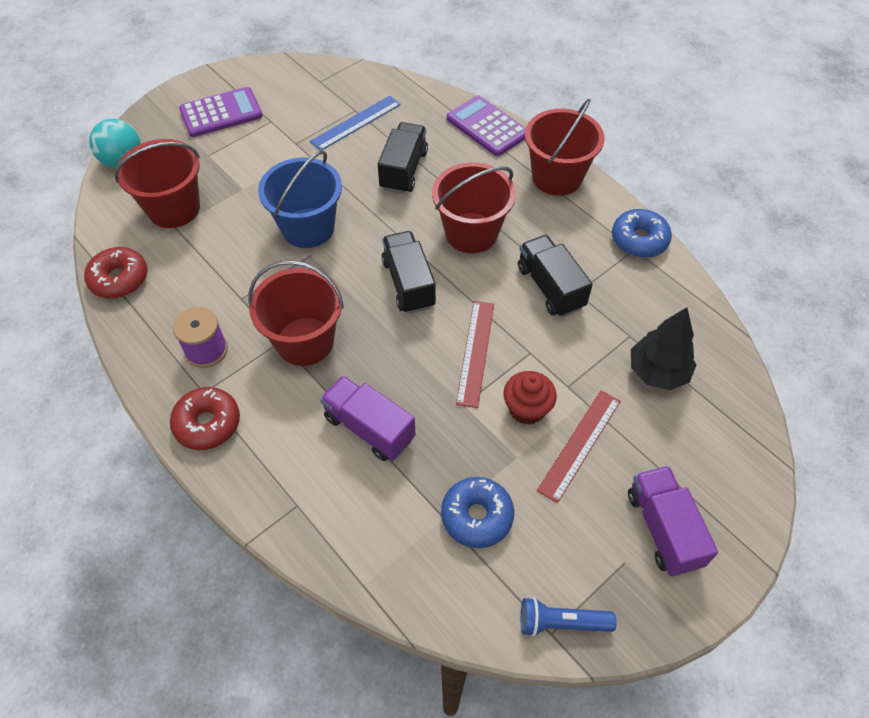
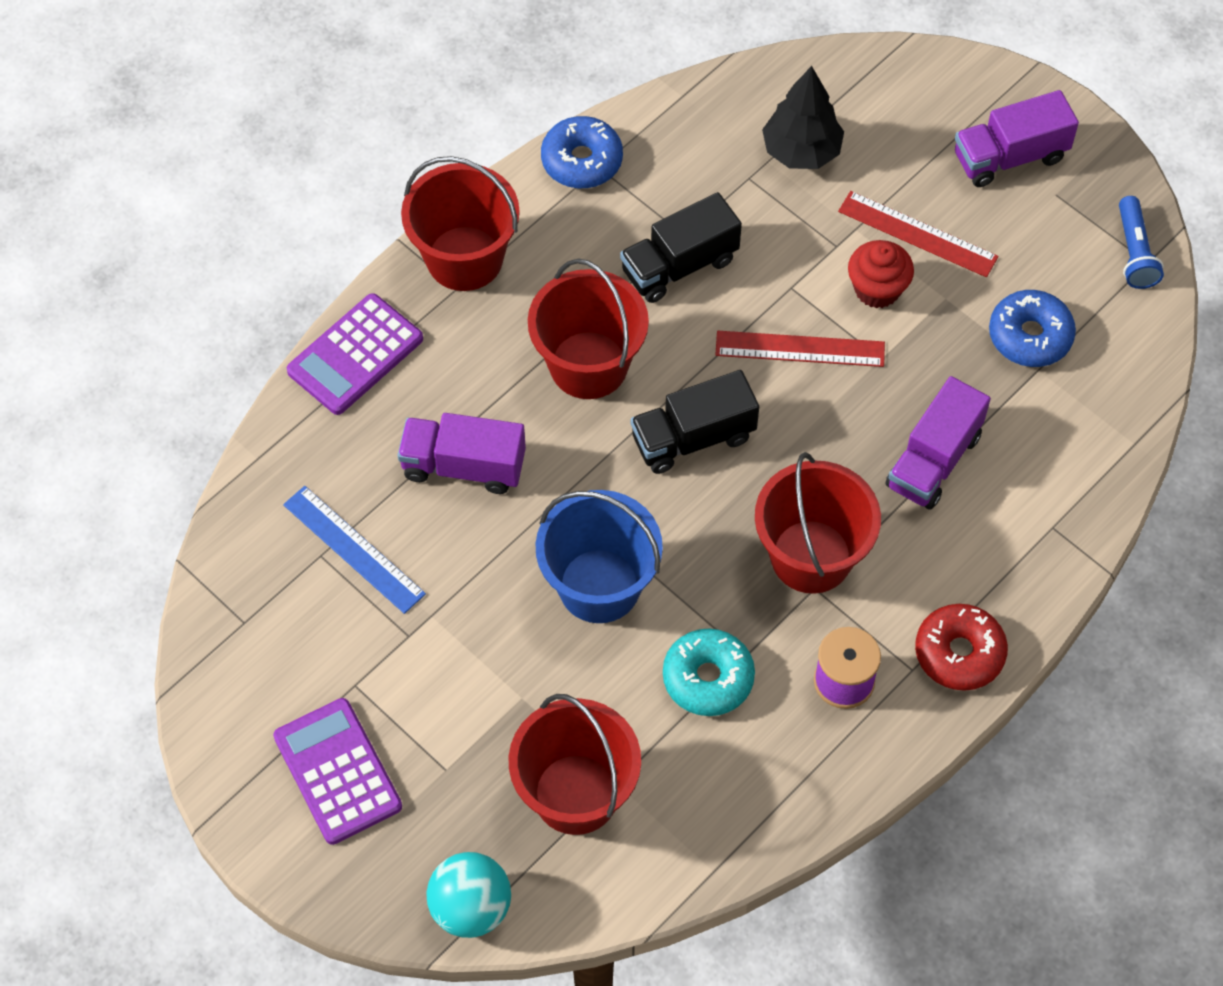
camera: 95 degrees left, 5 degrees up
(119, 279) = (731, 837): red donut -> none
(230, 277) = (708, 678): none -> turquoise donut
(403, 170) = (463, 466): black truck -> purple truck

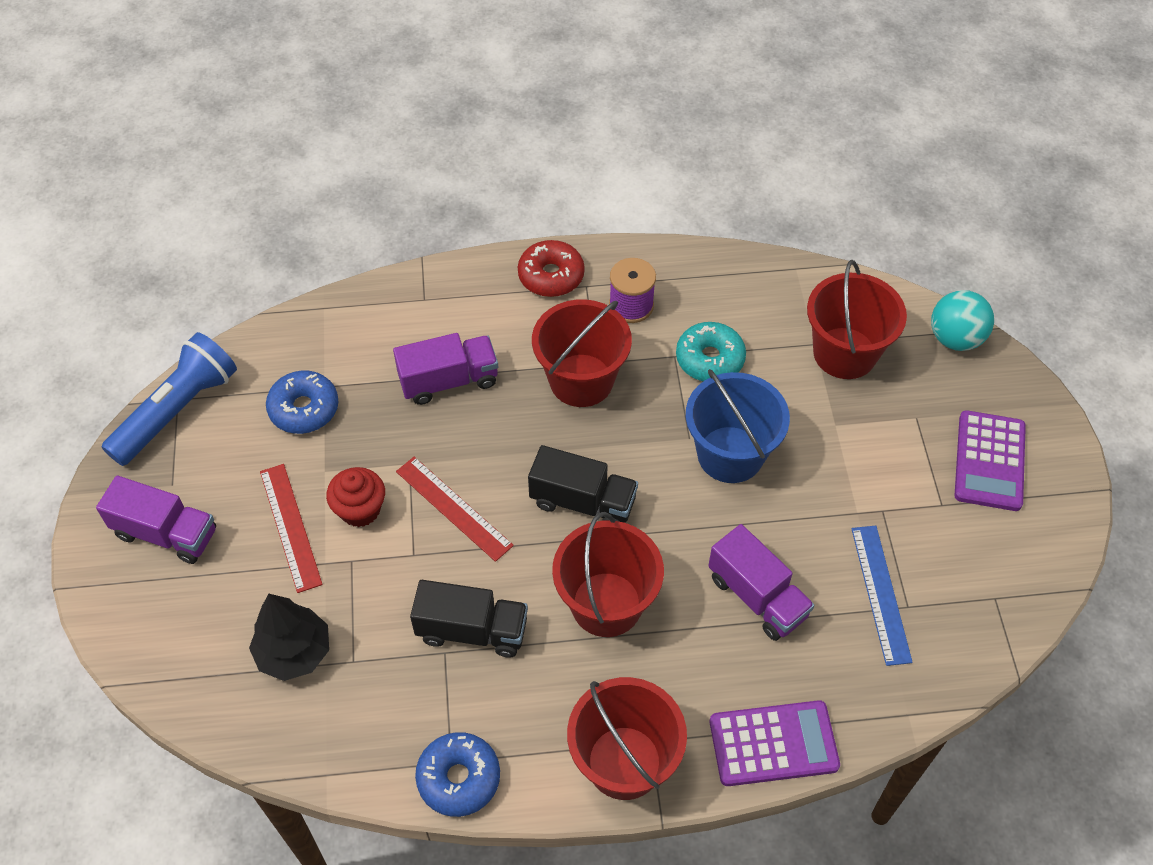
camera: 140 degrees left, 5 degrees down
(1134, 252) = (177, 411): blue flashlight -> blue flashlight, size x1.75

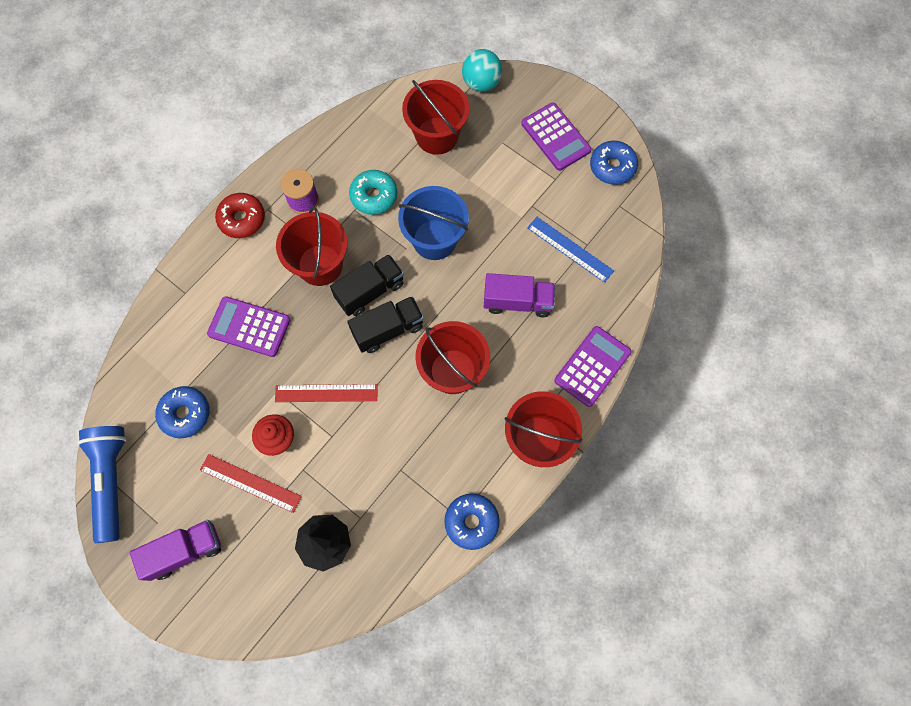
camera: 45 degrees left, 15 degrees up
(449, 381) = (249, 327): purple truck -> purple calculator
(472, 630) = (402, 446): black truck -> black truck (370, 291)
(1030, 548) = (612, 167): none -> blue donut

